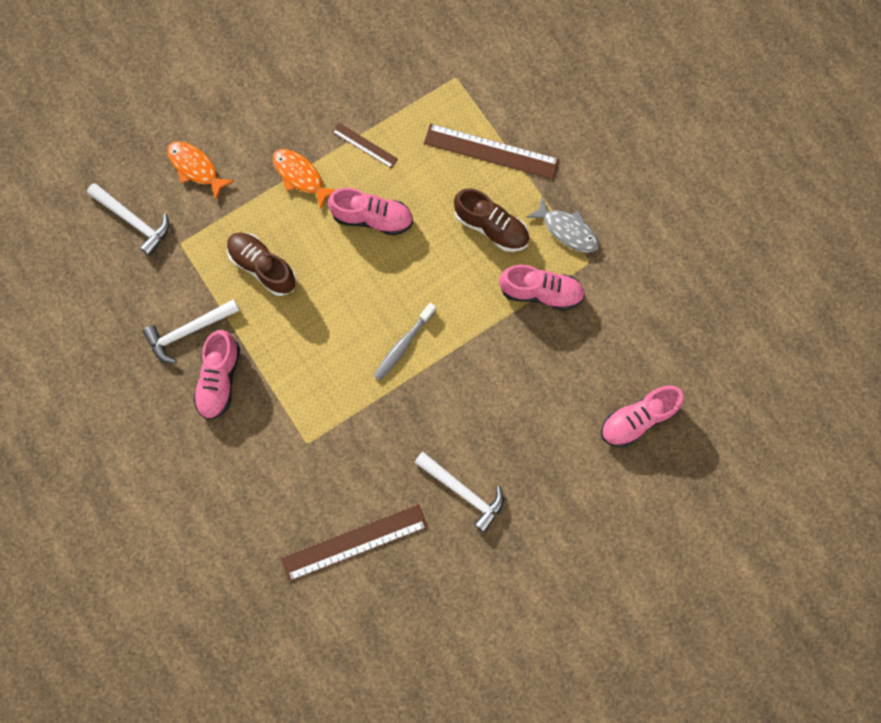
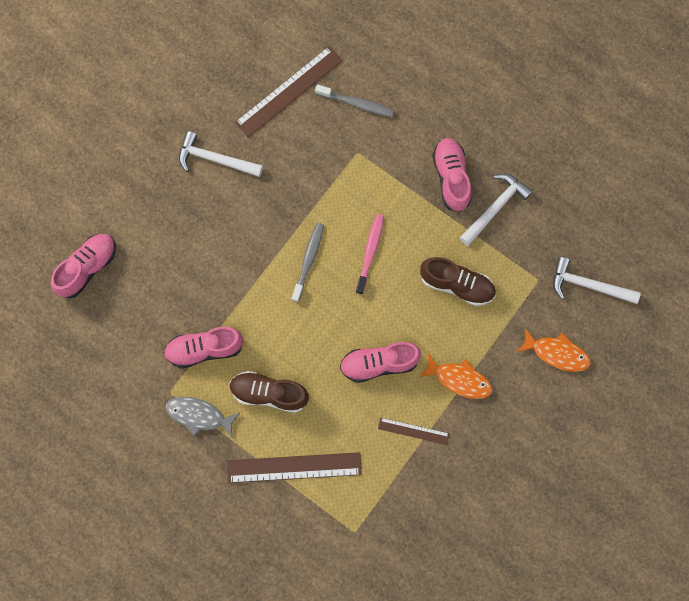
camera: 160 degrees right, 0 degrees up
(285, 500) = (357, 104): none -> grey toothbrush
(336, 331) = (370, 252): none -> pink toothbrush

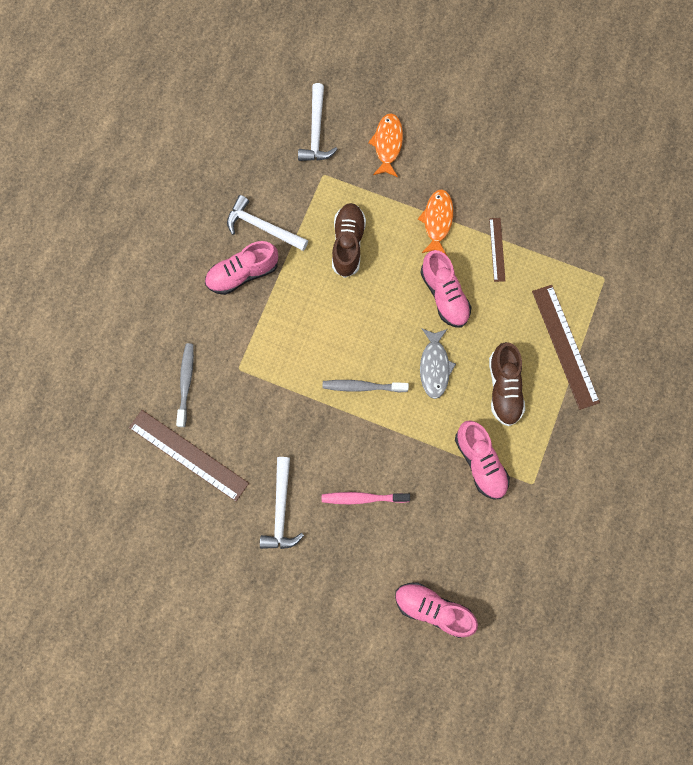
camera: 105 degrees left, 0 degrees up
(199, 415) = (546, 449): grey fish -> grey fish (434, 366)
(370, 252) = (338, 330): pink toothbrush -> pink toothbrush (362, 498)

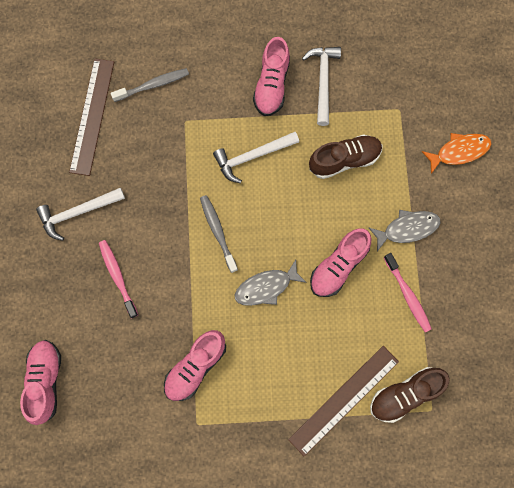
camera: 65 degrees right, 0 degrees up
(243, 274) = (272, 85): pink shoe -> pink shoe turned 120 degrees counterclockwise
(316, 131) = (437, 84): white hammer -> white hammer (252, 156)
(437, 221) = (407, 229): orange fish -> grey fish
(497, 249) = (408, 295): brown ruler -> pink toothbrush
(504, 388) = (275, 359): brown shoe -> brown shoe (405, 394)

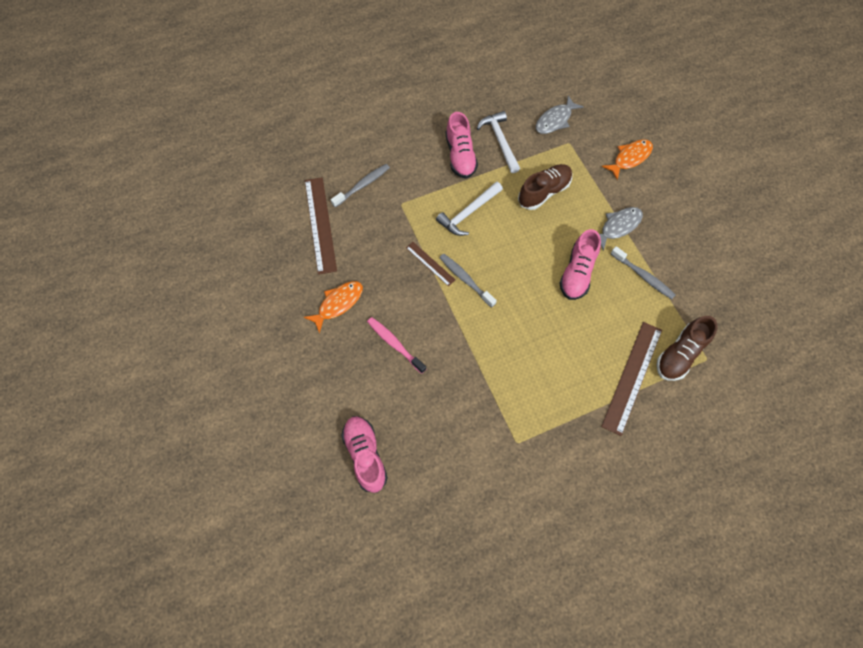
camera: 20 degrees left, 10 degrees down
(77, 213) = (338, 304): white hammer -> orange fish
(188, 201) = (430, 263): none -> brown ruler
(195, 367) = (494, 395): pink shoe -> none
(266, 287) = (525, 309): grey fish -> grey fish (555, 120)
(408, 295) = (643, 276): pink toothbrush -> grey toothbrush

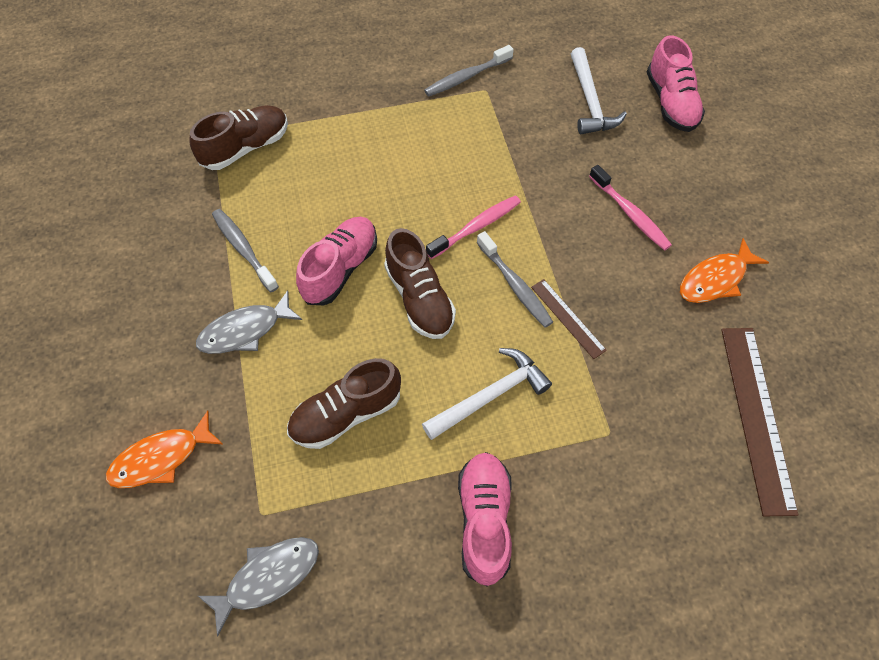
camera: 170 degrees left, 5 degrees down
(362, 185) = (681, 485): grey toothbrush -> grey toothbrush (466, 77)
(498, 316) = (476, 227): none -> pink toothbrush
(500, 141) = (397, 543): white hammer -> white hammer (590, 101)
(522, 262) = (419, 298): none -> brown shoe
(632, 377) = (319, 133): brown ruler -> none

